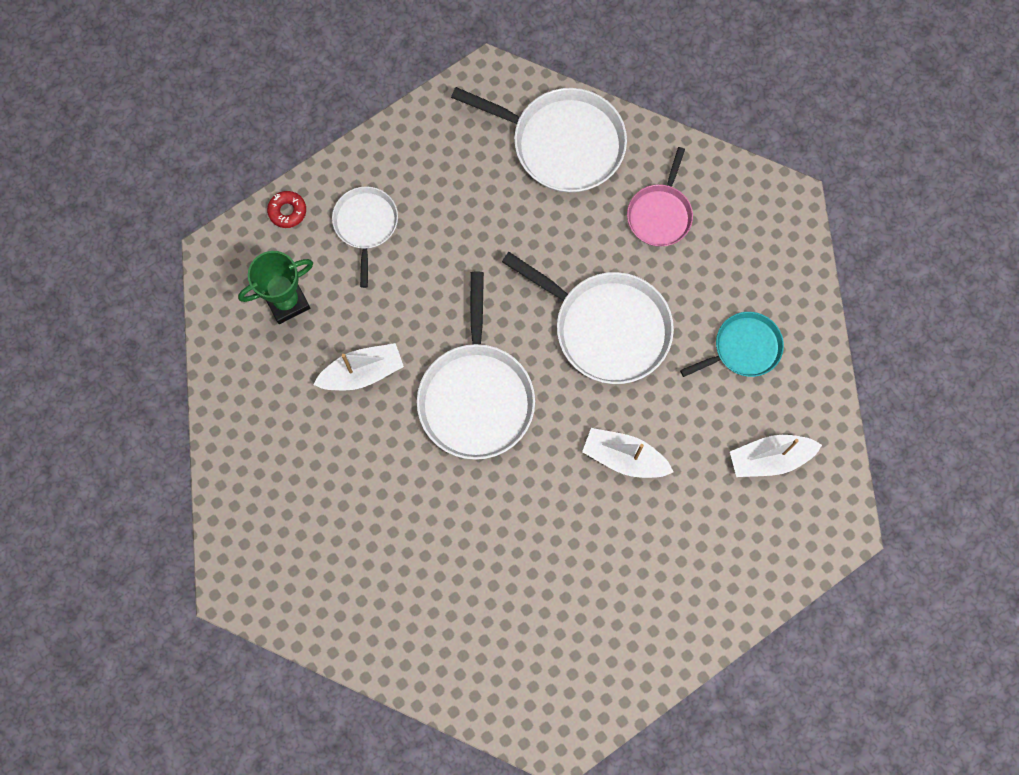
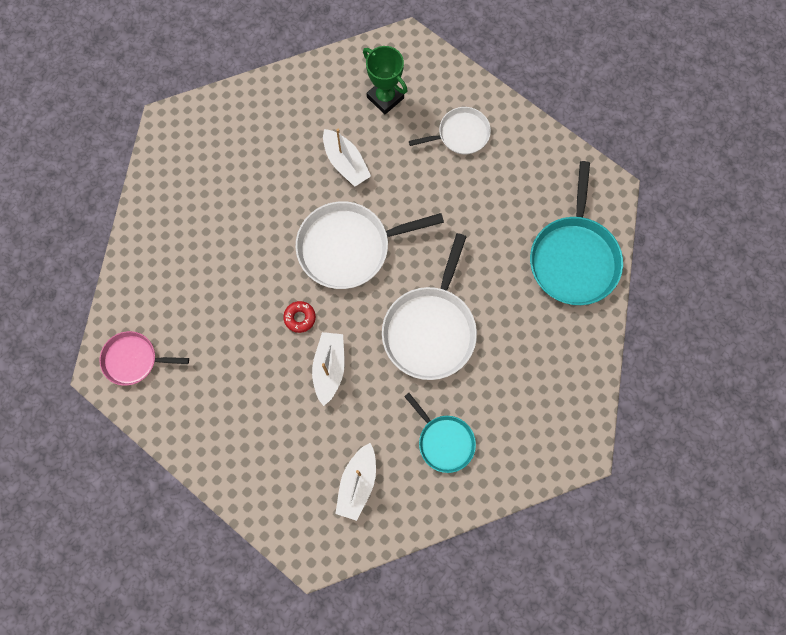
camera: 75 degrees right, 0 degrees up
(287, 211) = (454, 78): red donut -> red donut (300, 318)
(562, 143) = (574, 258): white pan -> turquoise pan
(660, 214) = (538, 348): pink pan -> pink pan (133, 360)
(770, 459) = (357, 483): white boat -> white boat turned 135 degrees counterclockwise

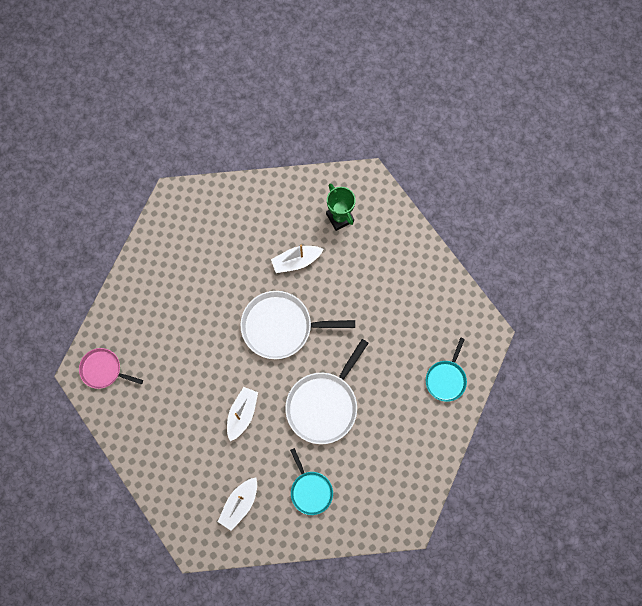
camera: 15 degrees right, 0 degrees up
(300, 318) = (231, 370): red donut -> none
(346, 163) = (296, 261): white boat -> white boat turned 90 degrees clockwise
(460, 134) = (388, 261): white pan -> none
(574, 258) = (446, 379): turquoise pan -> turquoise pan, size x0.58

